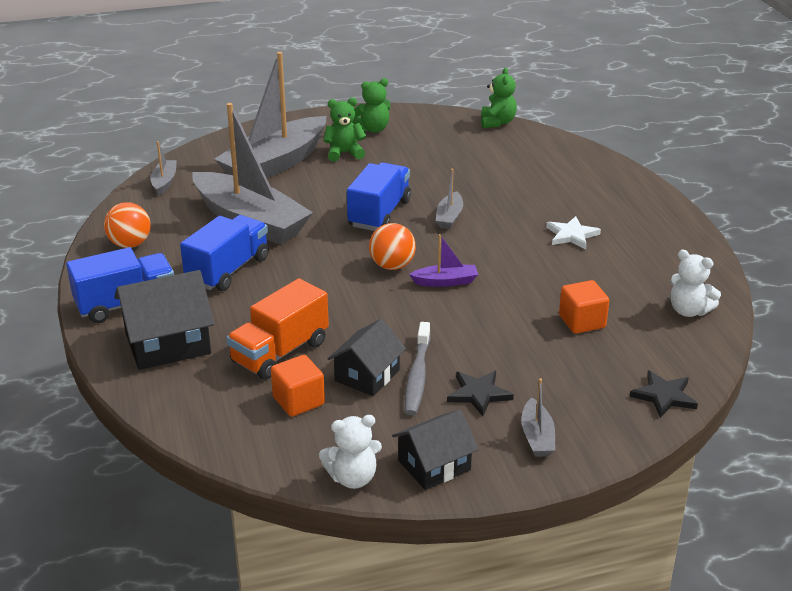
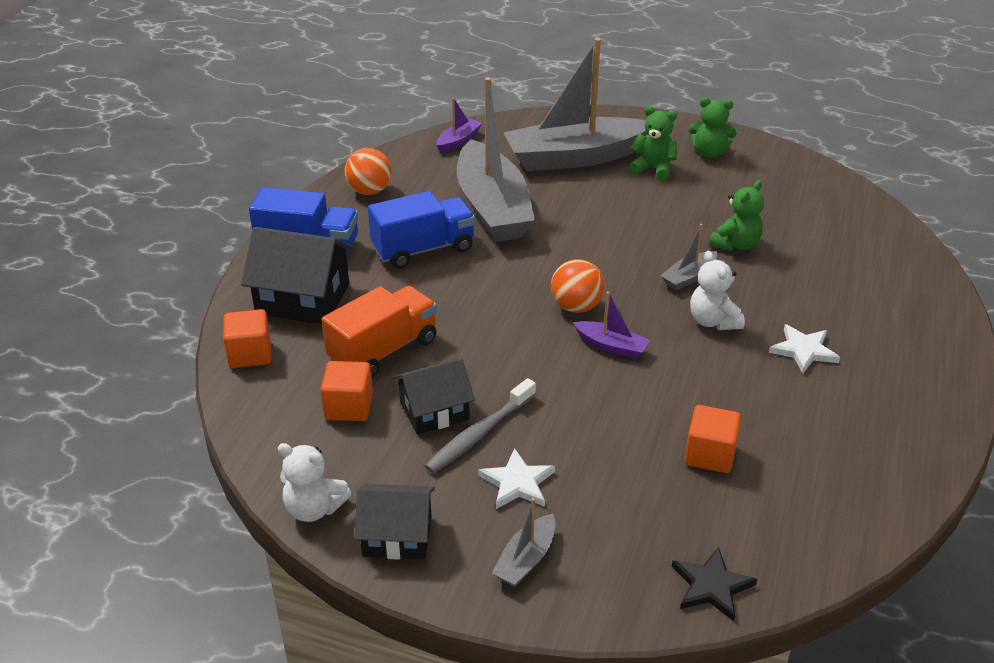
camera: 35 degrees right, 5 degrees up
(164, 182) = (458, 141): grey boat -> purple boat
(171, 400) = (250, 354): none -> orange cube
(280, 352) = (383, 351): orange truck -> orange truck turned 150 degrees clockwise
(379, 214) = (621, 246): blue truck -> none
(478, 394) = (517, 483): black star -> white star
(497, 122) = (853, 190): green teddy bear -> green teddy bear (735, 244)
(688, 311) = (850, 499): white teddy bear -> white teddy bear (713, 321)

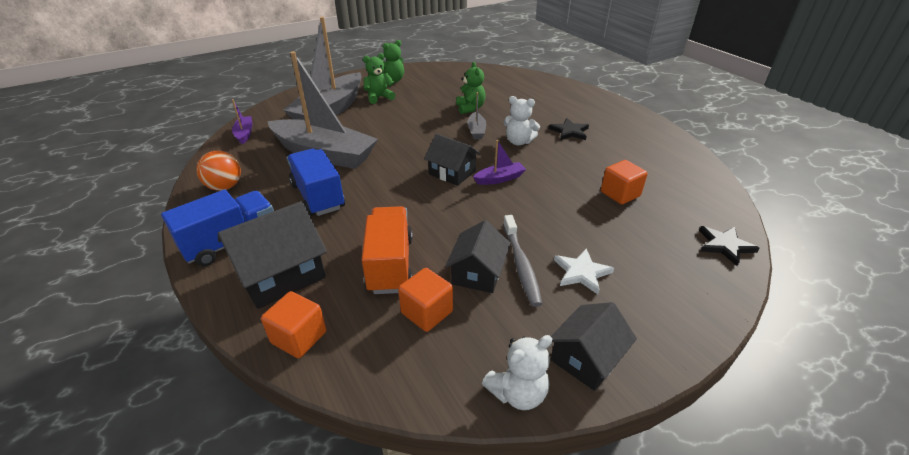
camera: 50 degrees left, 0 degrees up
(423, 249) = (318, 196): blue truck -> blue truck turned 45 degrees counterclockwise
(526, 559) = (655, 306): grey boat -> none
(576, 307) = (452, 172): orange ball -> black house
(803, 350) = (569, 131): white star -> black star

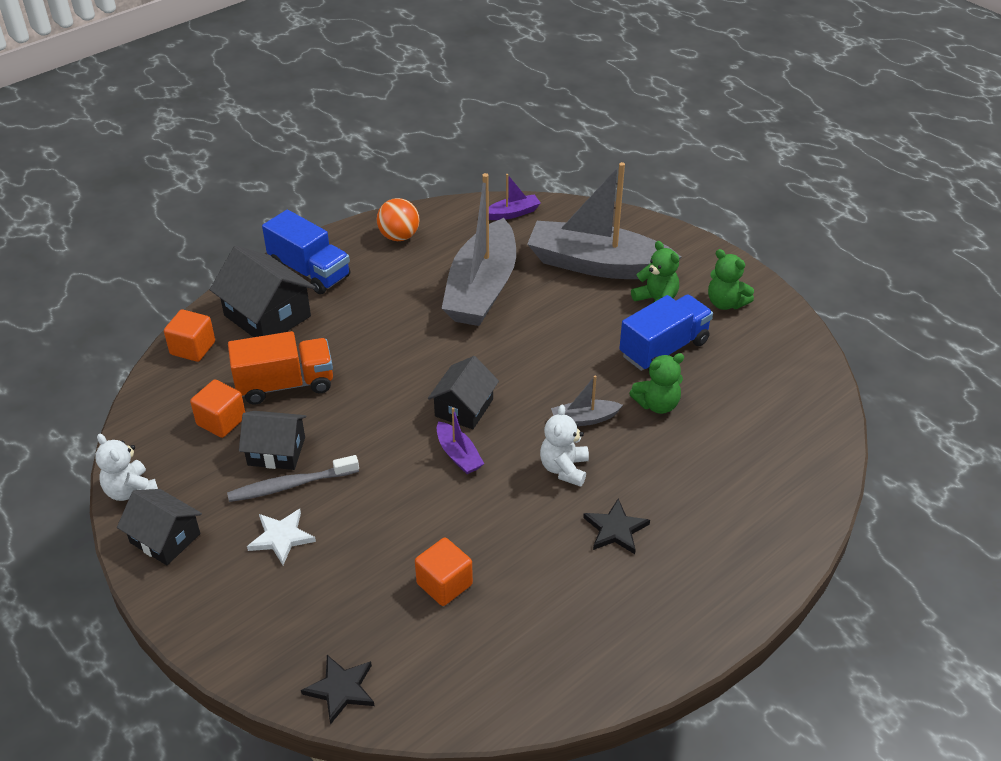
camera: 80 degrees right, 5 degrees up
(318, 196) = (393, 307): blue truck -> blue truck (664, 349)

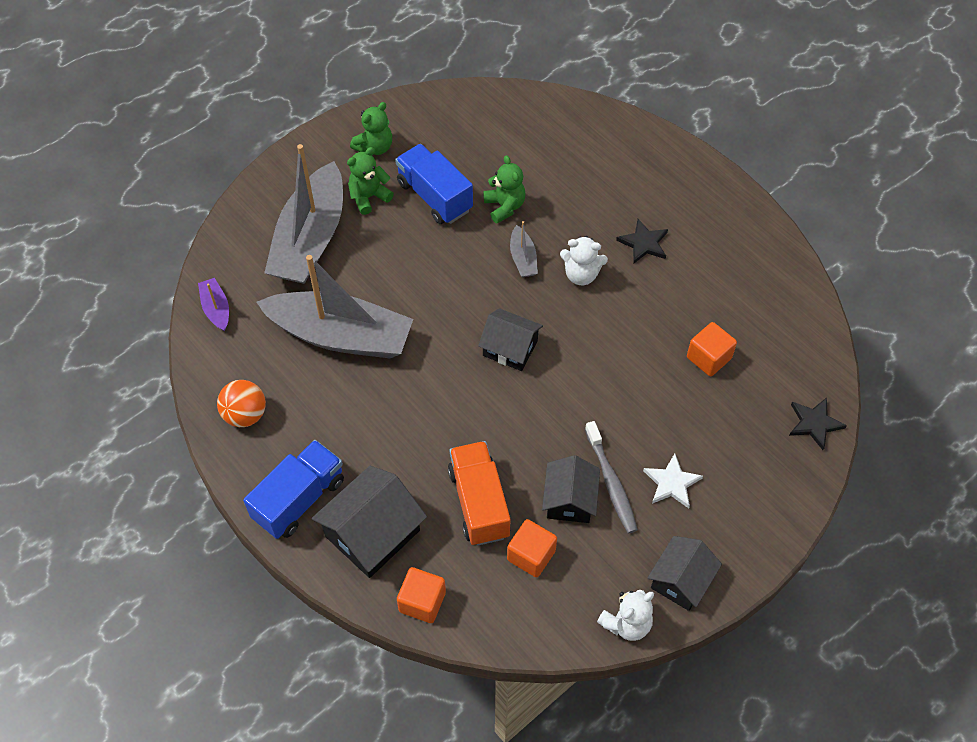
camera: 90 degrees left, 15 degrees up
(458, 455) = (569, 351): purple boat -> none

